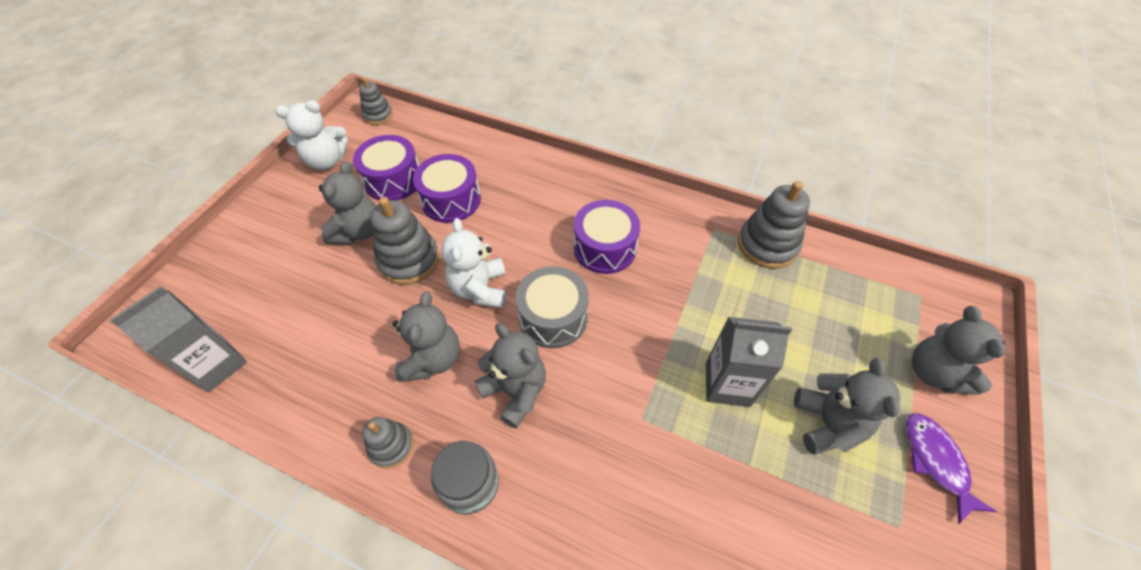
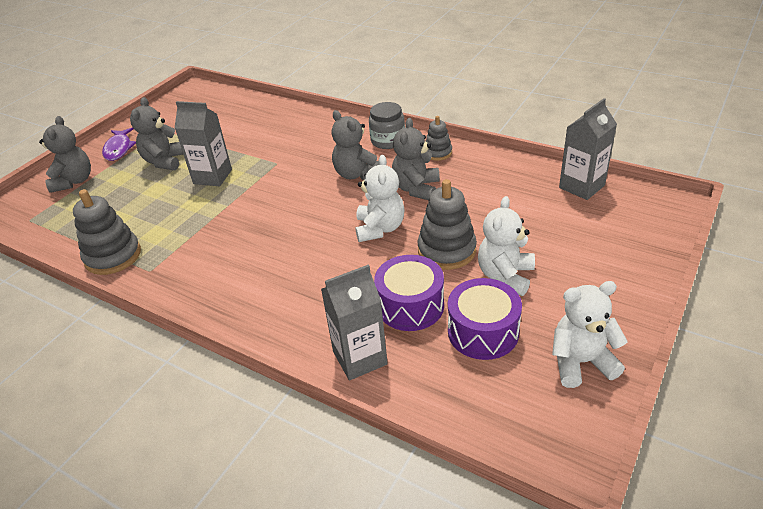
camera: 170 degrees left, 15 degrees down
(358, 231) = (505, 276): grey teddy bear -> white teddy bear
(378, 115) = (536, 442): grey stacking toy -> none
(493, 158) = (360, 358): none -> grey carton
(553, 317) = (321, 210): grey drum -> none
(604, 248) = (261, 257): purple drum -> none

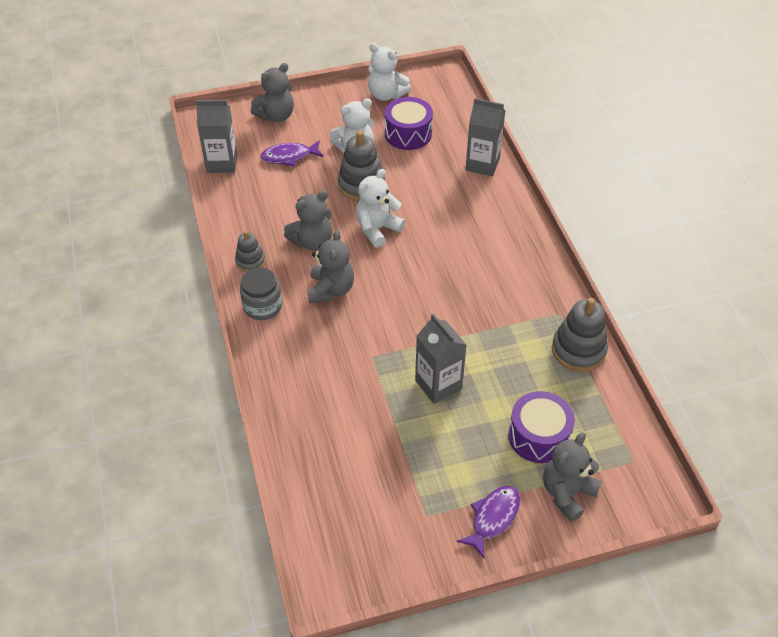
camera: 140 degrees left, 10 degrees up
(164, 161) = (462, 449): grey teddy bear -> grey teddy bear (276, 115)
(410, 306) = (424, 170): purple drum -> purple drum (538, 436)
(545, 228) = (289, 156): none -> purple fish

